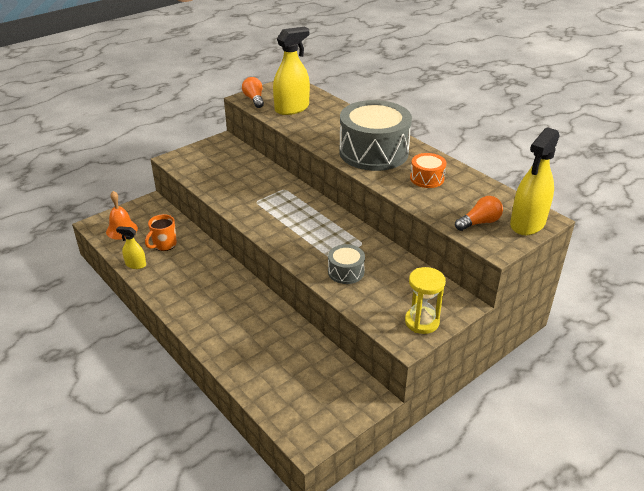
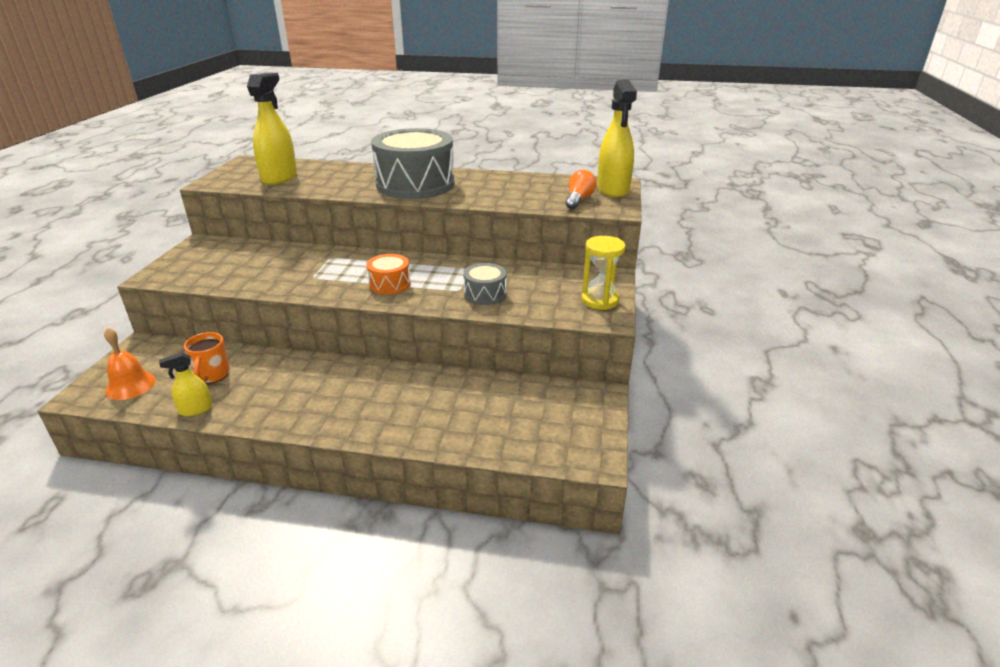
camera: 40 degrees left, 5 degrees down
(254, 99) = (223, 181): orange light bulb -> none
(427, 178) = (491, 187): orange drum -> orange drum (390, 284)

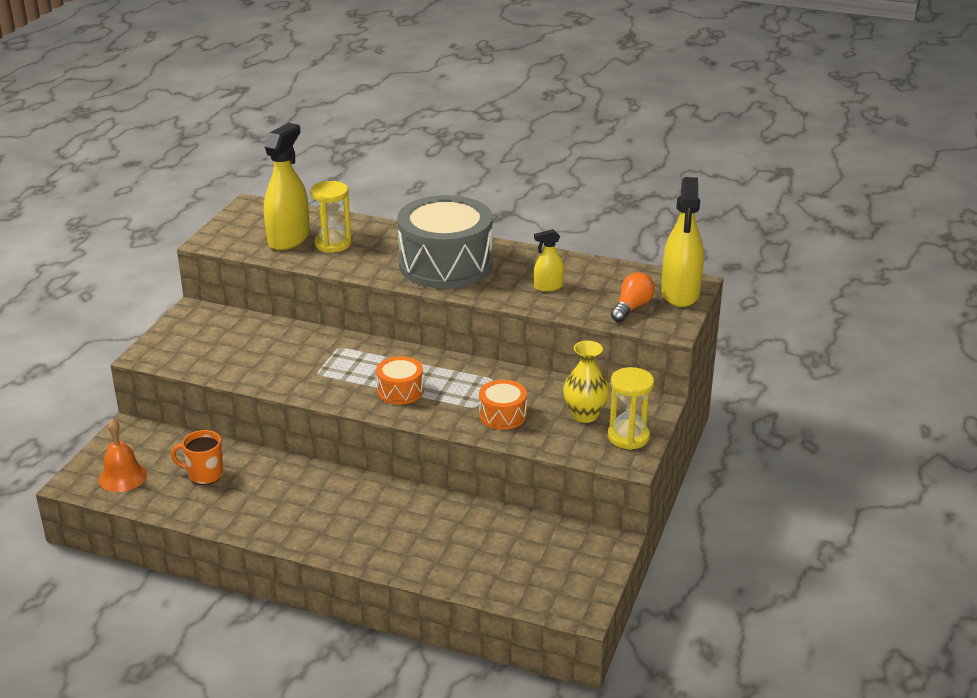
camera: 10 degrees right, 0 degrees up
(196, 409) = (189, 511): yellow spray bottle -> yellow spray bottle (548, 287)
(213, 375) = (204, 474): orange mug -> orange mug turned 90 degrees clockwise
(318, 178) = (333, 244): none -> yellow hourglass
(485, 294) = (502, 415): grey drum -> orange drum
(556, 288) = (585, 415): none -> yellow vase

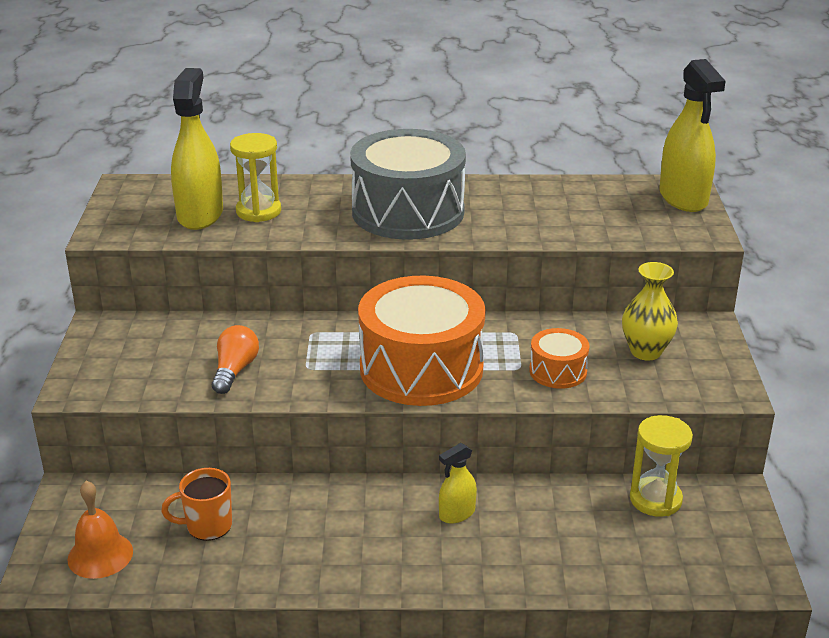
camera: 20 degrees left, 0 degrees up
(400, 391) = (421, 368): orange drum -> orange drum, size x2.16
(548, 287) = (540, 215): yellow spray bottle -> yellow spray bottle (457, 513)
(628, 437) = (710, 366): yellow hourglass -> yellow hourglass (655, 499)
(632, 308) = (647, 221): orange light bulb -> orange light bulb (235, 371)

